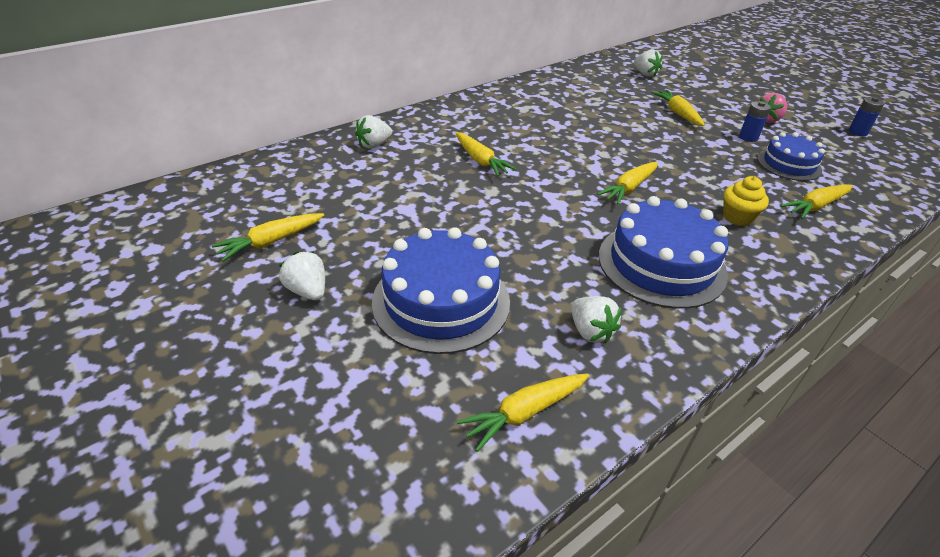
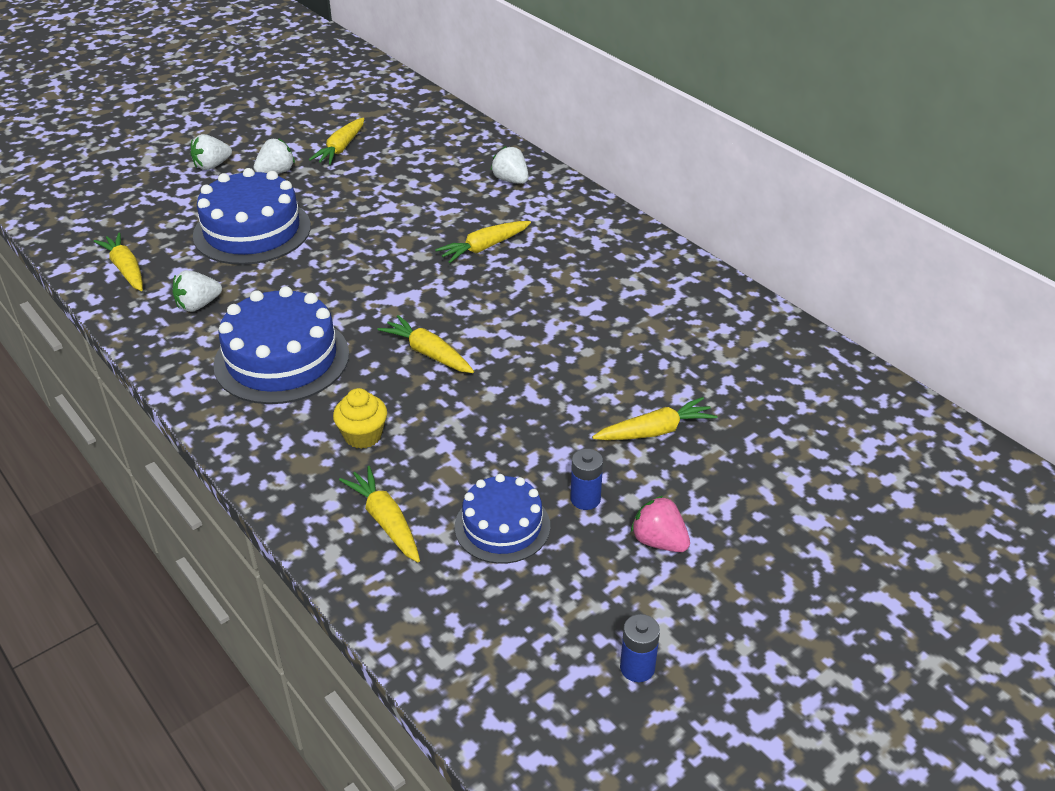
camera: 90 degrees right, 0 degrees up
(271, 242) = (341, 148): yellow carrot -> yellow carrot turned 120 degrees counterclockwise
(645, 74) = (809, 415): white strawberry -> white strawberry (212, 166)

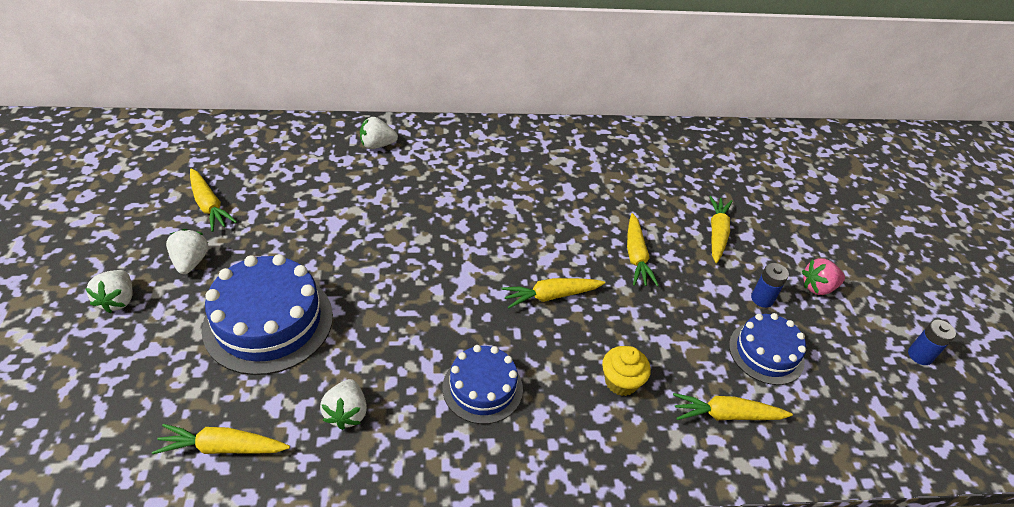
camera: 60 degrees left, 5 degrees up
(282, 359) = (482, 388): blue cake -> blue cake, size x0.61
(484, 248) = (448, 202): yellow carrot -> yellow carrot (636, 256)

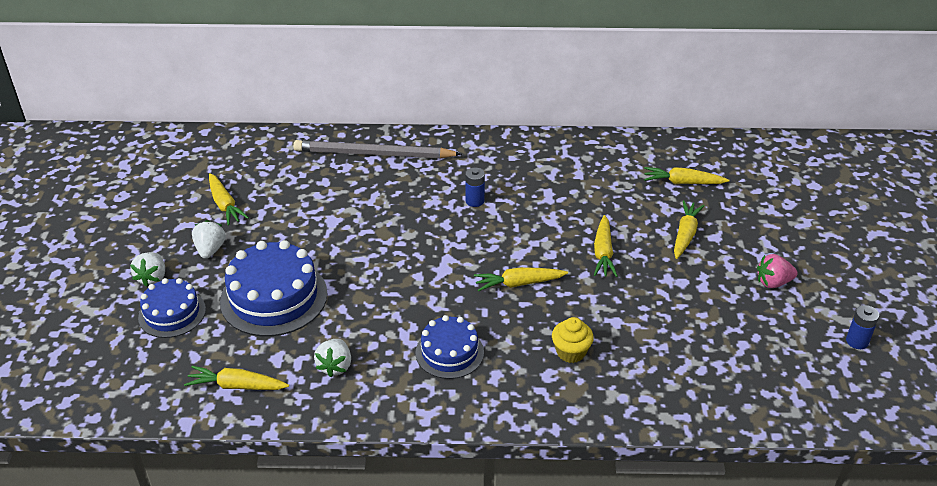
camera: 10 degrees right, 5 degrees down
(377, 145) = (374, 154): white strawberry -> grey pencil
(726, 415) = (660, 380): yellow carrot -> yellow carrot (682, 182)
(762, 299) = (716, 291): blue battery -> blue battery (475, 201)
(766, 353) = (709, 334): blue cake -> blue cake (172, 313)

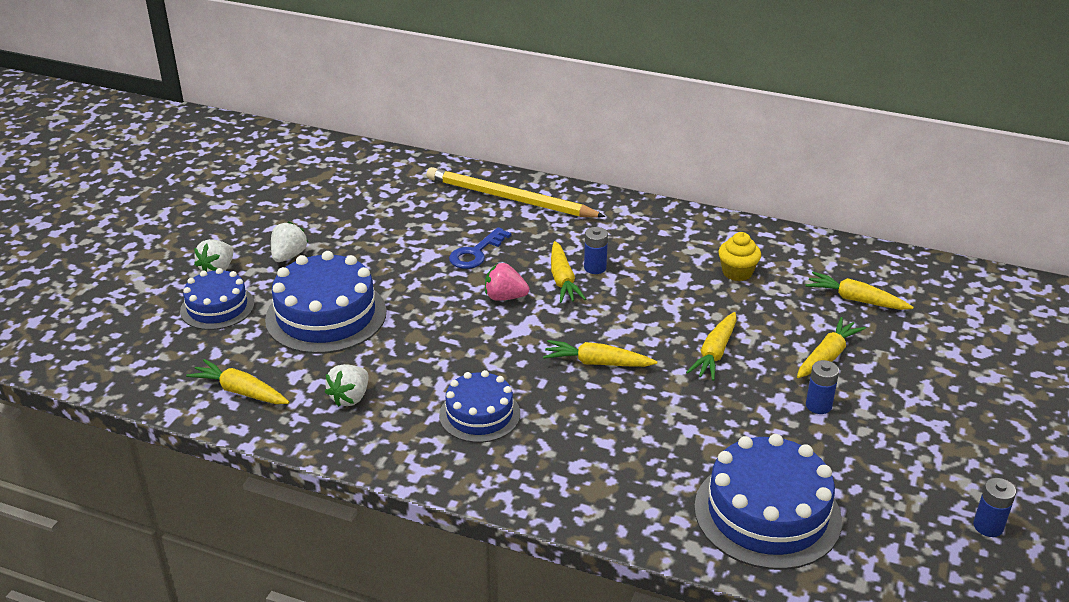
camera: 20 degrees right, 5 degrees down
(225, 205) = (327, 216): yellow carrot -> yellow carrot (563, 280)
(371, 210) = (476, 253): none -> blue key
(374, 154) = (510, 199): grey pencil -> yellow pencil
(571, 352) = (617, 448): yellow cupcake -> yellow cupcake (737, 272)
(698, 277) = (818, 405): none -> blue battery
(705, 374) = (767, 513): none -> blue cake
(773, 282) = (911, 434): pink strawberry -> pink strawberry (505, 297)

